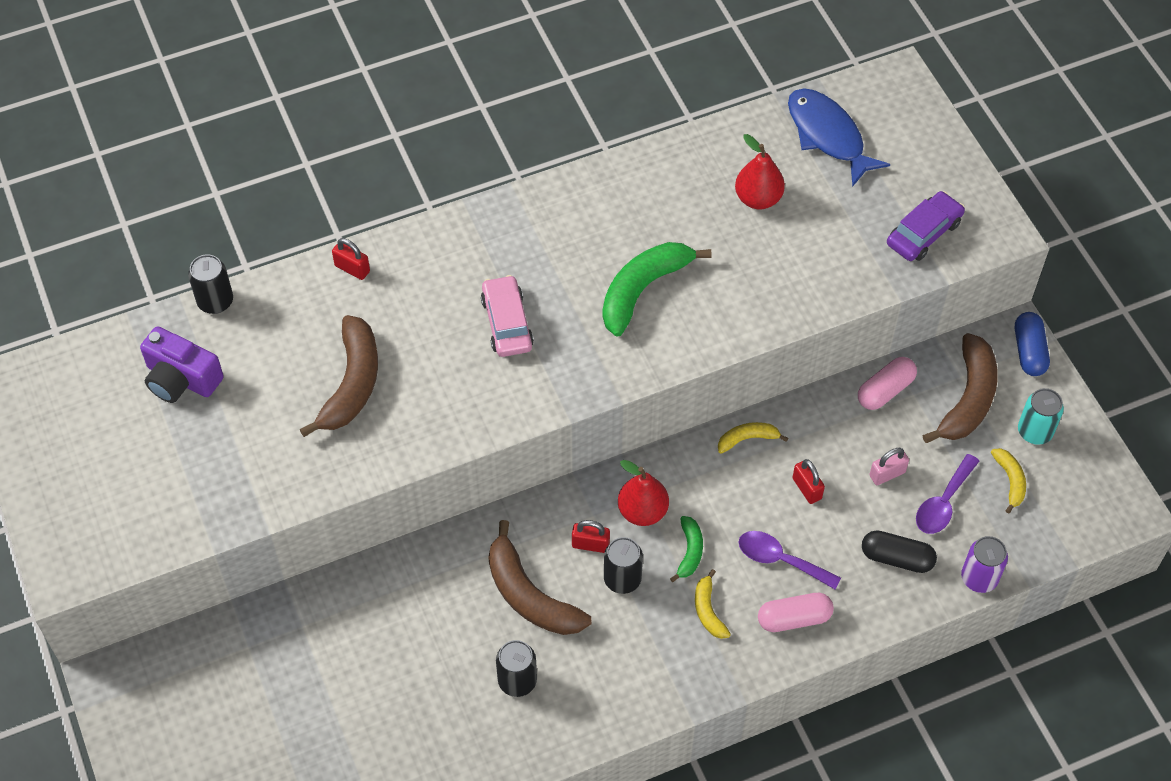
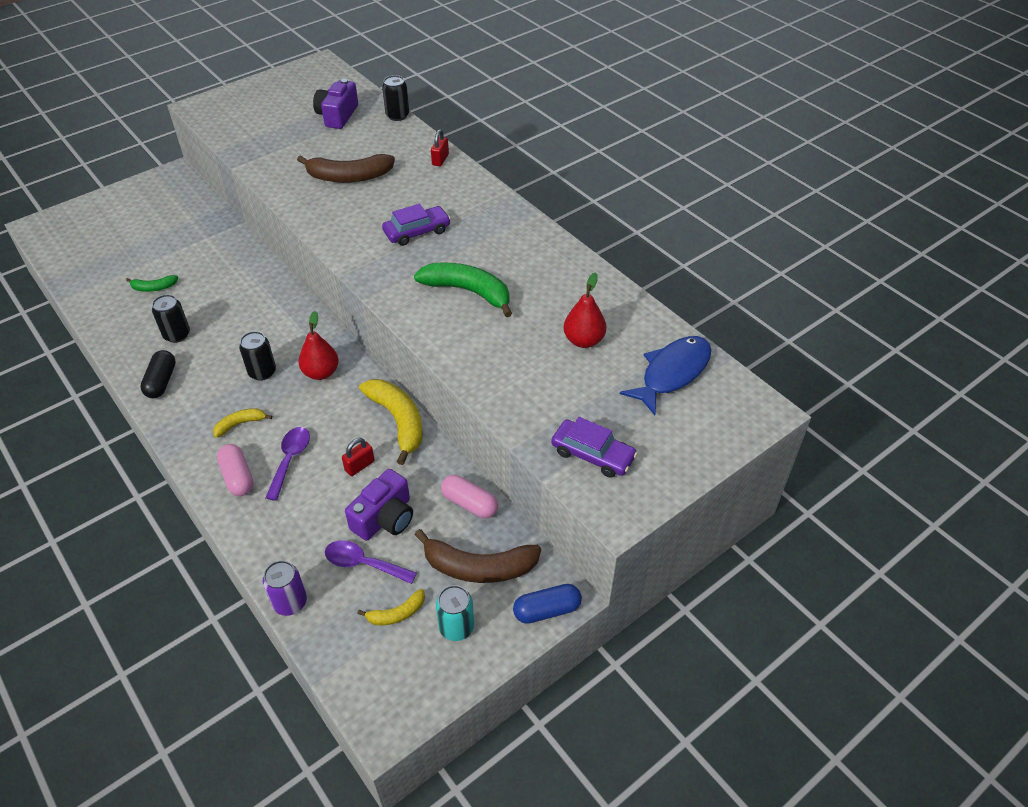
camera: 75 degrees right, 10 degrees down
(507, 323) = (417, 232): pink car -> purple car
(529, 595) = (244, 328): brown banana -> none
(590, 544) = (289, 350): red padlock -> none
(689, 551) = (290, 405): green banana -> green banana (154, 288)
(747, 439) = (398, 421): yellow banana -> yellow banana, size x1.94
(887, 474) = (385, 518): pink padlock -> purple camera
(897, 558) = (302, 537): black capsule -> black capsule (161, 381)

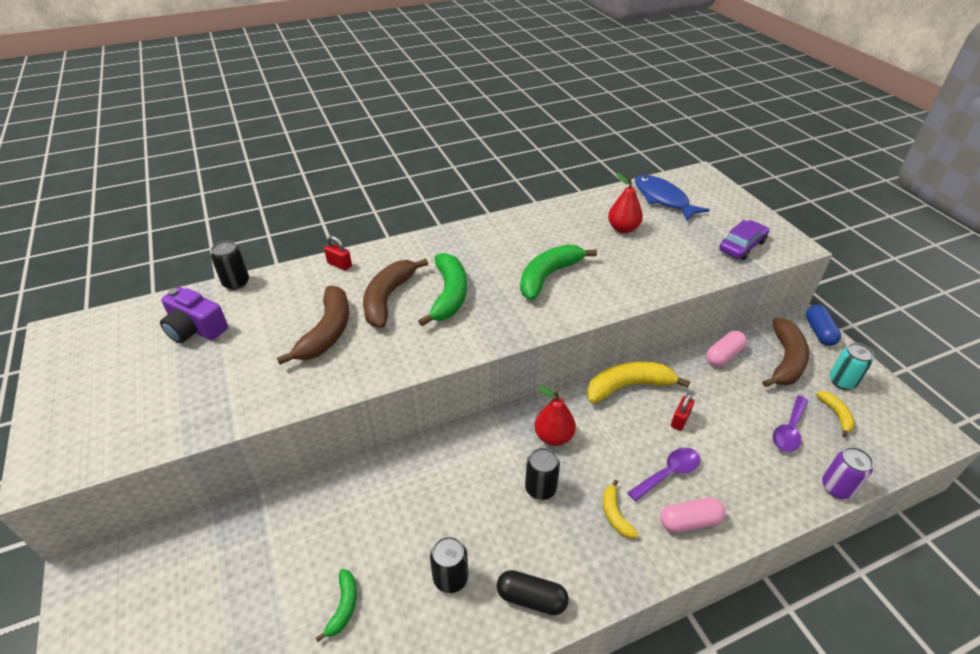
camera: 75 degrees left, 5 degrees down
(290, 459) = (669, 473): purple spoon -> purple spoon turned 120 degrees clockwise
(359, 466) = (680, 420): red padlock -> red padlock turned 60 degrees clockwise
(385, 518) = (739, 410): purple camera -> none
(401, 198) = (388, 298): none -> brown banana
(417, 232) = (449, 295): purple car -> green banana

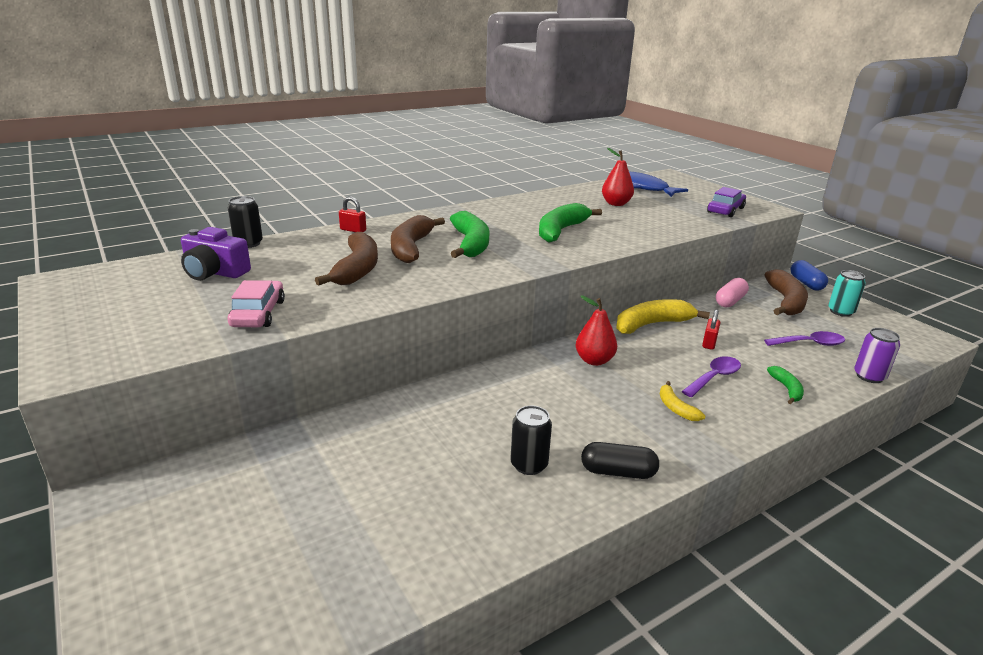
camera: 10 degrees left, 15 degrees down
(220, 398) = (258, 313): none -> pink car
(343, 606) = (421, 496): green banana -> green banana (786, 389)
(540, 488) = (595, 396): black can -> none
(689, 521) = (748, 407): pink capsule -> none
(789, 430) = (810, 344): purple spoon -> purple spoon turned 120 degrees counterclockwise
(836, 415) = (845, 332): yellow banana -> none

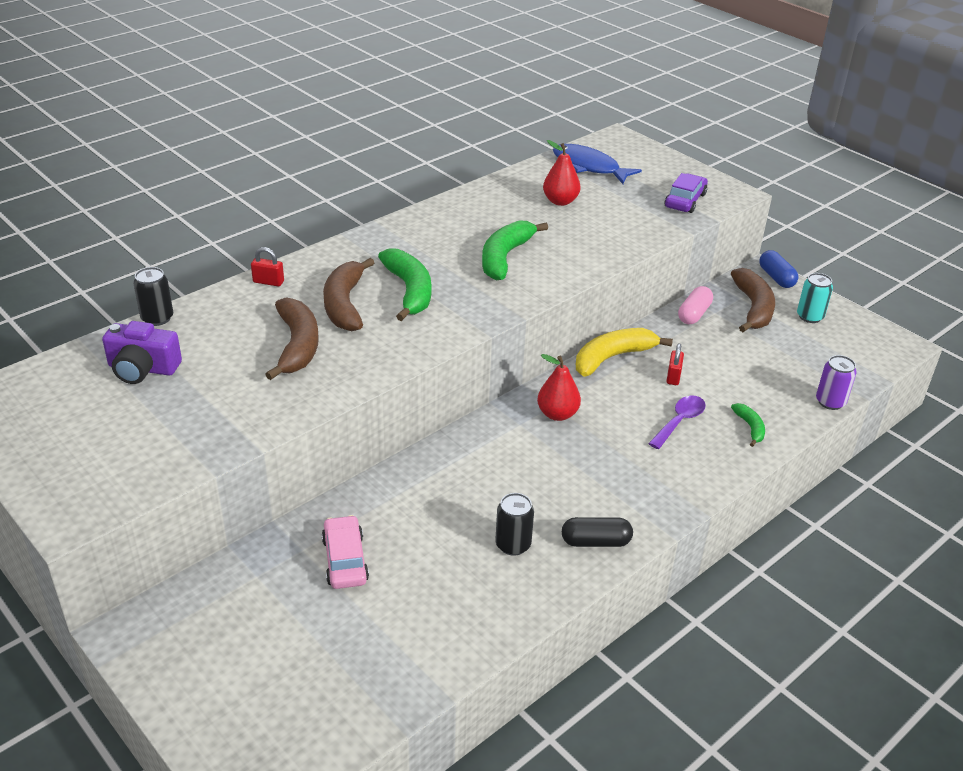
camera: 10 degrees left, 10 degrees up
(258, 313) = (220, 423): pink car -> pink car (345, 560)
(676, 408) = (644, 464): yellow banana -> none
(810, 344) = (775, 366): purple spoon -> none

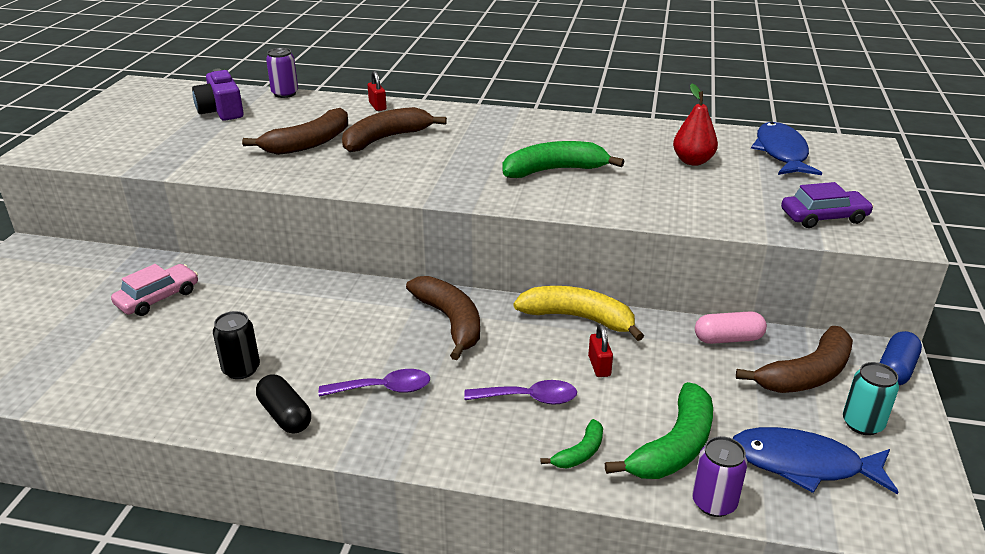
camera: 55 degrees right, 5 degrees down
(157, 318) = (285, 93): black can -> purple can
(409, 291) = (440, 153): green banana -> green banana (674, 447)
(557, 414) = (450, 321): red pear -> brown banana
(609, 480) = (384, 389): none -> purple spoon
(673, 377) = (599, 366): red padlock -> red padlock turned 75 degrees counterclockwise
(825, 355) = (803, 464): none -> blue fish

